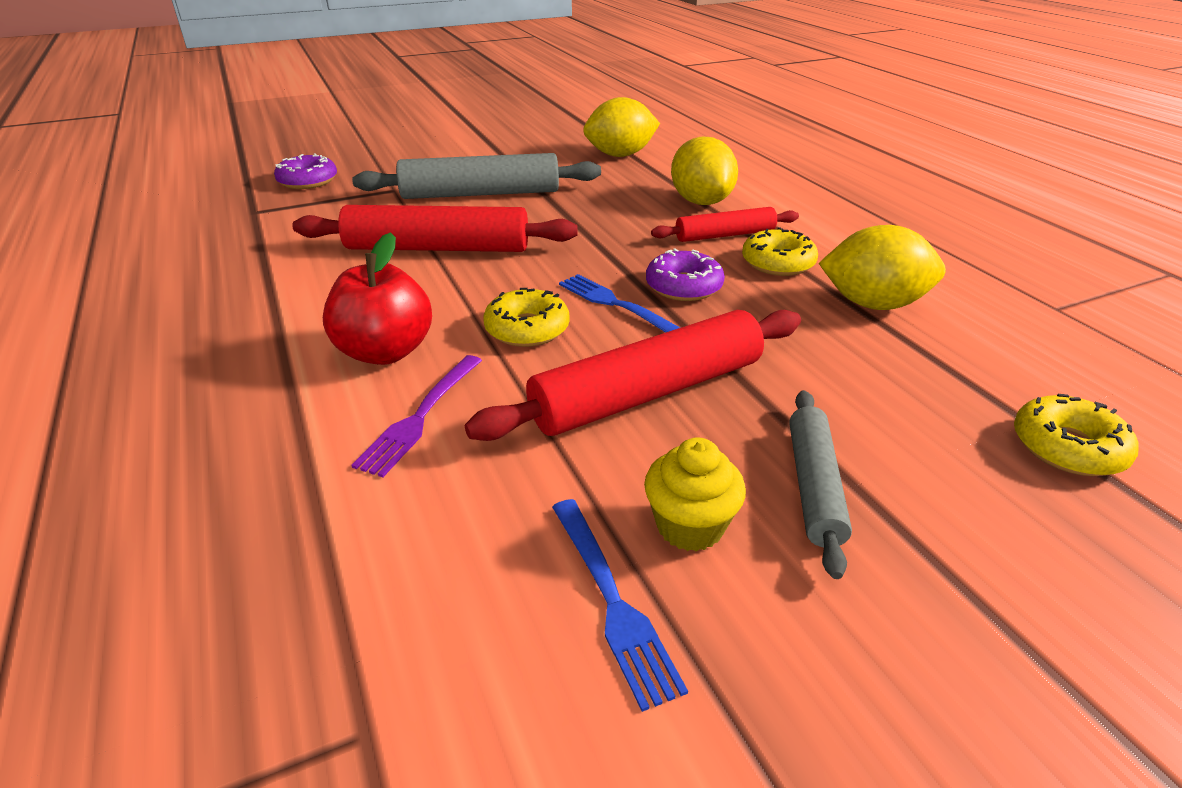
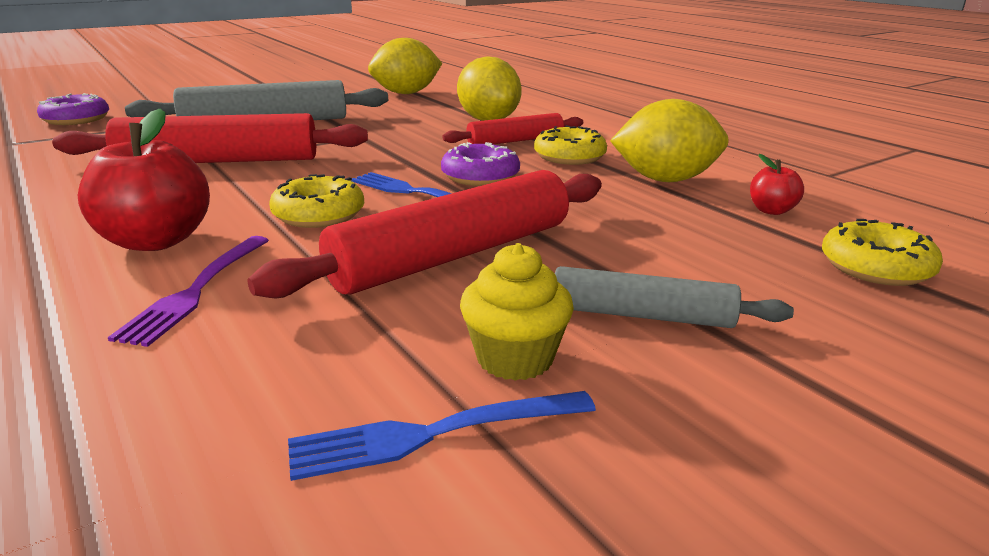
camera: 10 degrees left, 10 degrees down
(612, 600) = (434, 434): blue fork -> blue fork turned 105 degrees clockwise
(814, 486) = (641, 315): grey rolling pin -> grey rolling pin turned 75 degrees counterclockwise
(976, 358) = (771, 210): none -> red apple

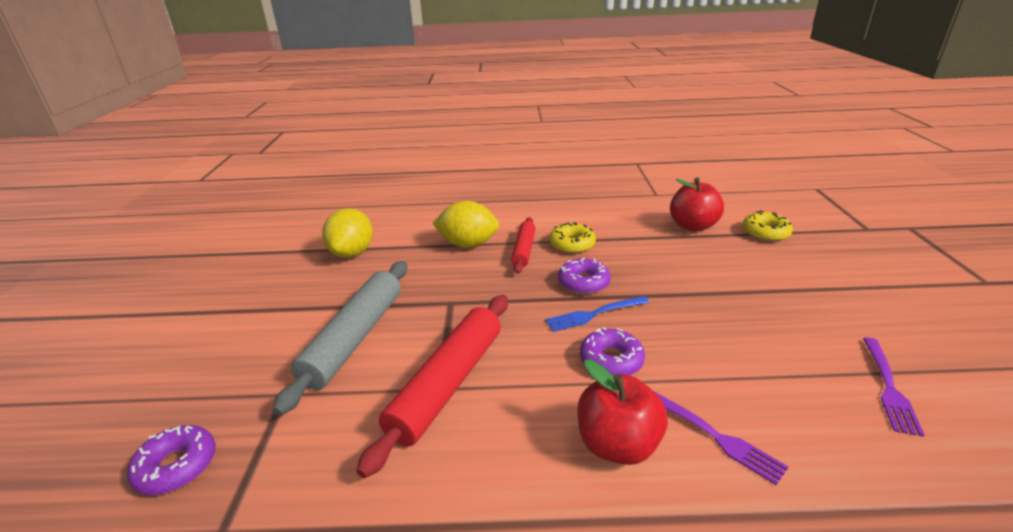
camera: 55 degrees left, 5 degrees up
(319, 215) = (611, 360): yellow donut -> purple donut
(434, 434) = (888, 387): blue fork -> purple fork
(454, 255) = (703, 328): red rolling pin -> none
(515, 358) = (827, 346): yellow cupcake -> none
(641, 315) = (793, 300): grey rolling pin -> none
(665, 180) = (633, 233): yellow lemon -> none
(771, 210) = (692, 226): red apple -> red apple, size x1.99

